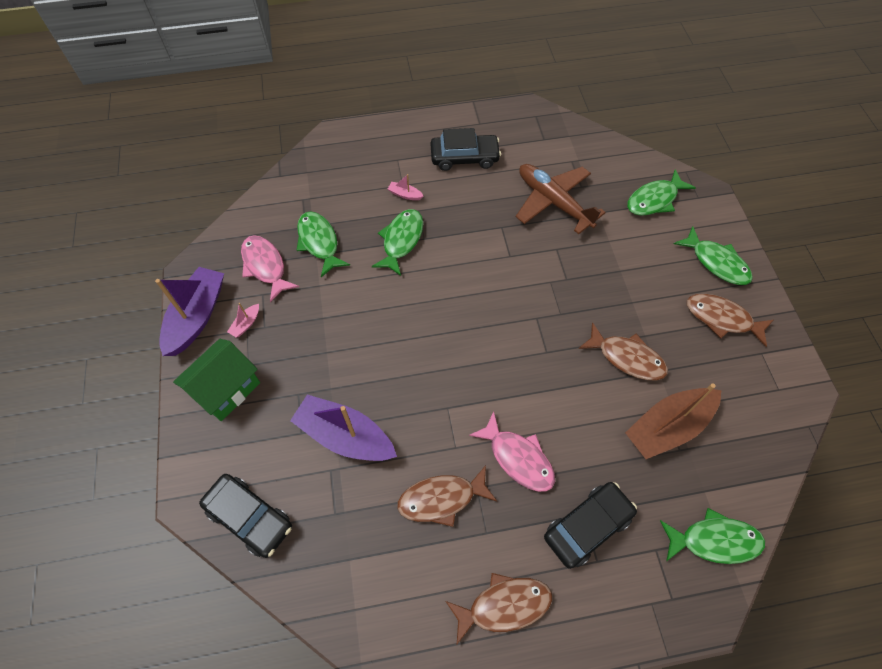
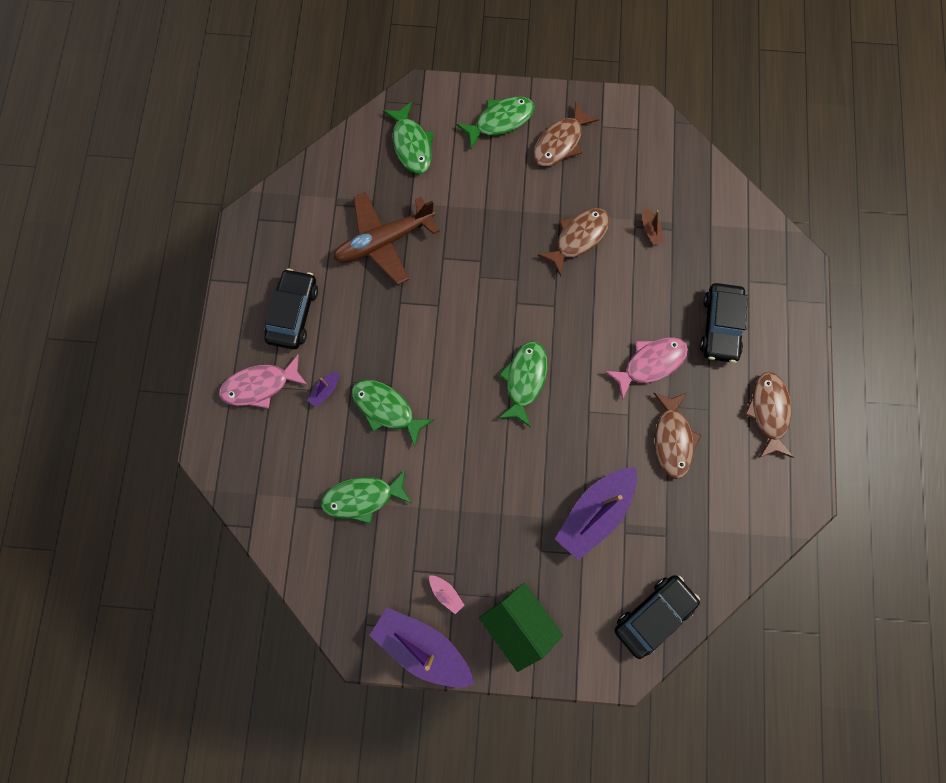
camera: 75 degrees left, 15 degrees up
(265, 266) = (377, 562): pink fish -> pink fish (260, 385)
(405, 194) = (325, 390): pink boat -> purple boat
(587, 526) = (720, 326): black car -> black car turned 150 degrees counterclockwise
(668, 427) = (650, 230): brown boat -> brown boat, size x0.41
(714, 540) = (750, 234): green fish -> green fish (524, 380)

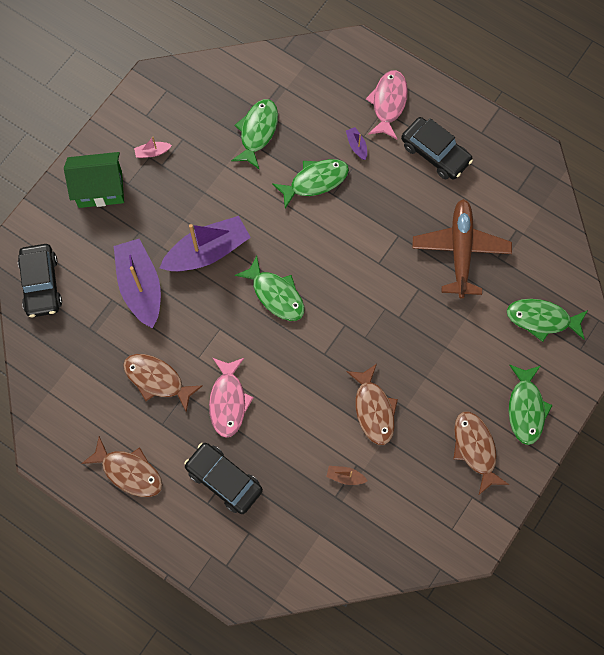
camera: 120 degrees right, 5 degrees down
(423, 647) = (127, 119): purple boat -> purple boat (207, 252)

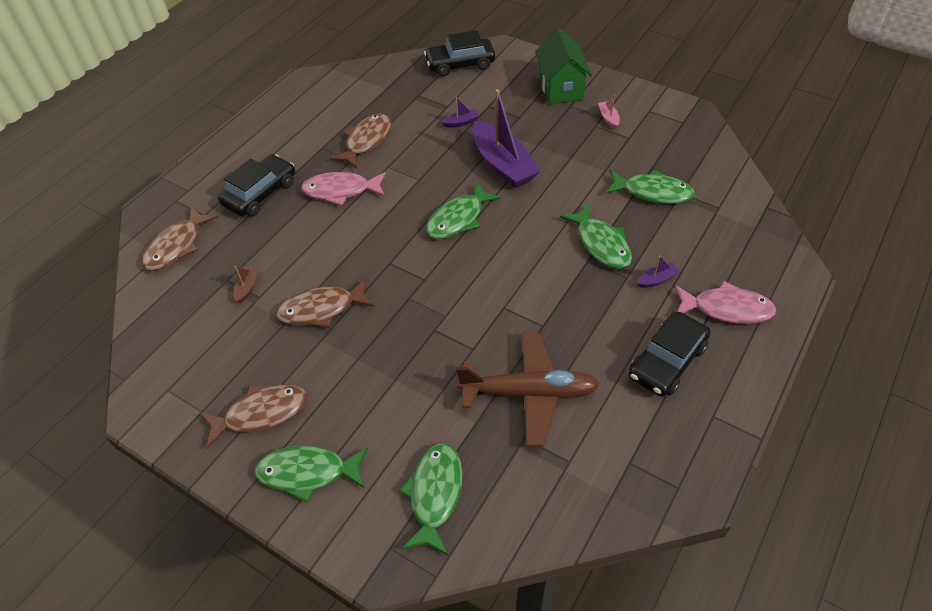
camera: 90 degrees right, 20 degrees down
(129, 471) = (279, 131): brown fish -> brown fish (177, 246)
(140, 287) = (461, 122): purple boat -> purple boat, size x0.41

